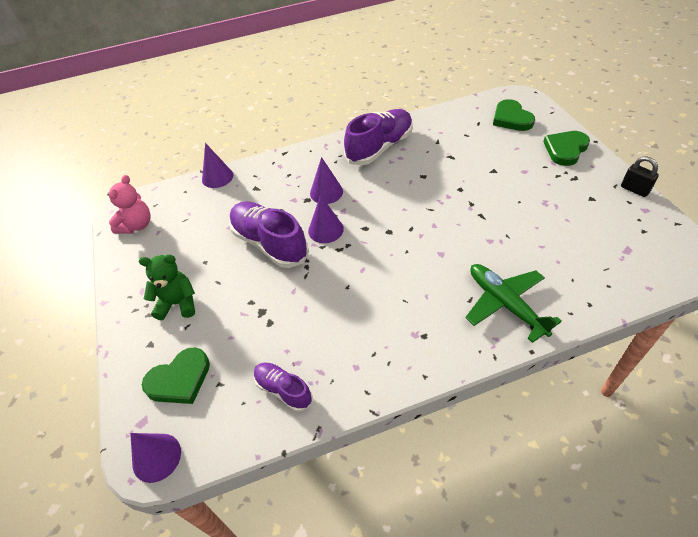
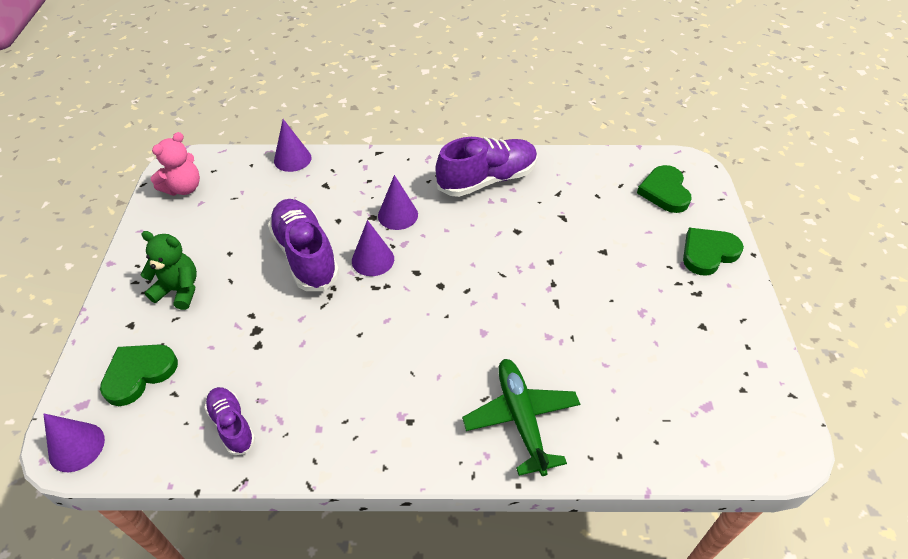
camera: 15 degrees right, 0 degrees up
(180, 379) = (139, 374): green heart -> green heart turned 150 degrees clockwise
(634, 189) = (764, 333): black padlock -> none

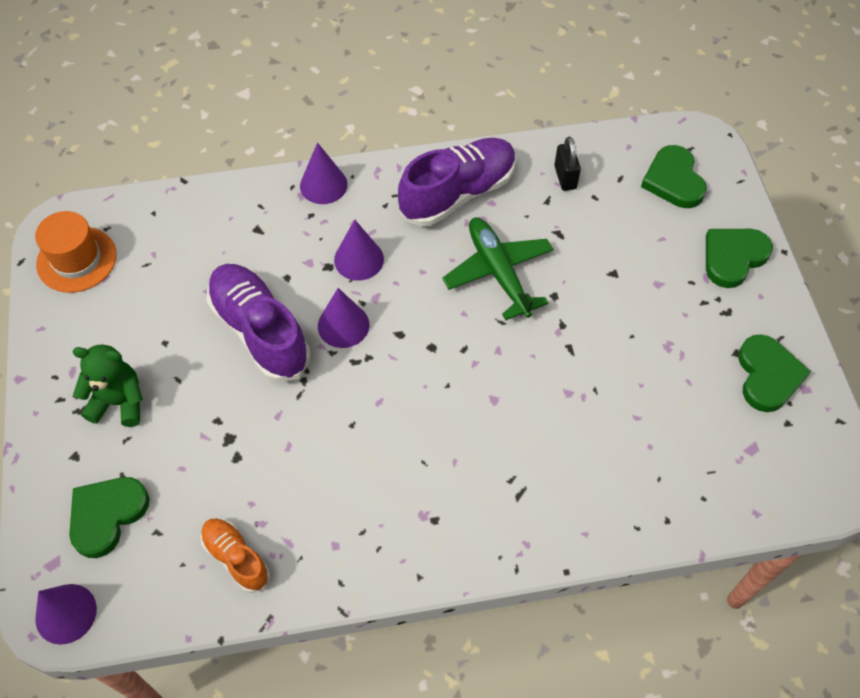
camera: 10 degrees left, 10 degrees up
(184, 188) = (76, 259): pink teddy bear -> orange hat
(232, 425) = (236, 558): purple shoe -> orange shoe
(292, 159) = (204, 197): purple cone -> purple cone (323, 185)
(521, 419) = (556, 497): green plane -> green plane (498, 272)
(575, 179) = (565, 177): none -> black padlock
(728, 348) = (767, 375): none -> green heart

